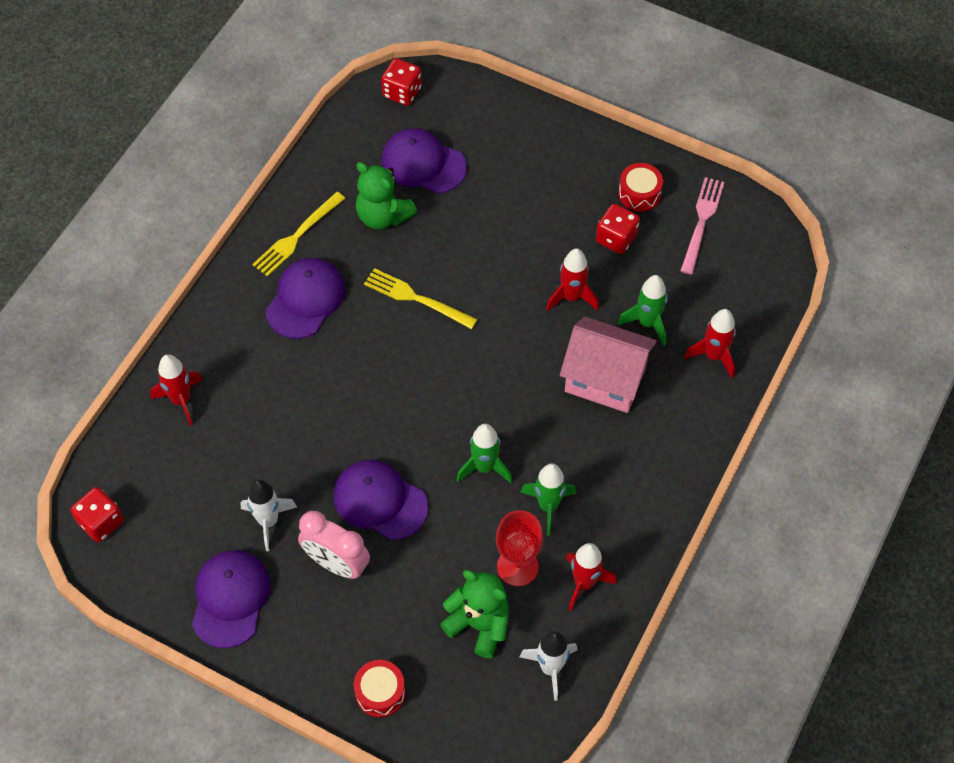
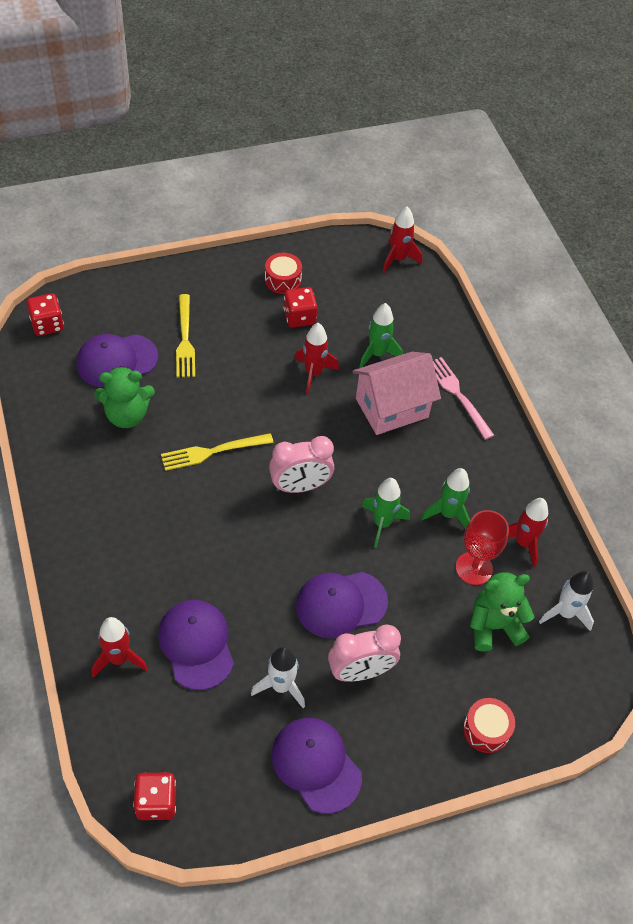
camera: 50 degrees left, 5 degrees down
(296, 237) = (78, 476): yellow fork -> yellow fork (185, 340)
(306, 299) = (134, 513): purple cap -> purple cap (196, 644)
(453, 382) = (300, 486): none -> pink clock
(702, 221) = (339, 270): pink fork -> pink fork (457, 394)
(714, 356) = (437, 344): red rocket -> red rocket (398, 259)

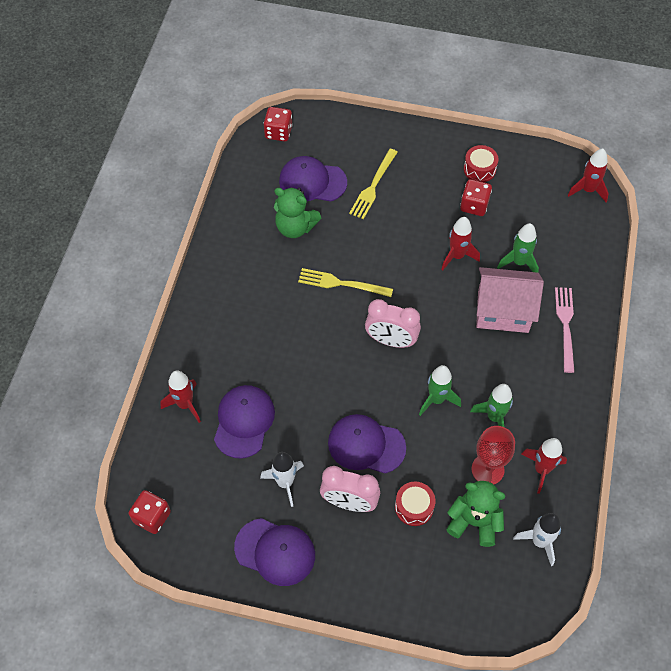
camera: 35 degrees right, 5 degrees up
(316, 765) = (275, 552): purple cap -> purple cap turned 120 degrees clockwise
(486, 730) = (417, 595): red drum -> red drum (414, 507)

